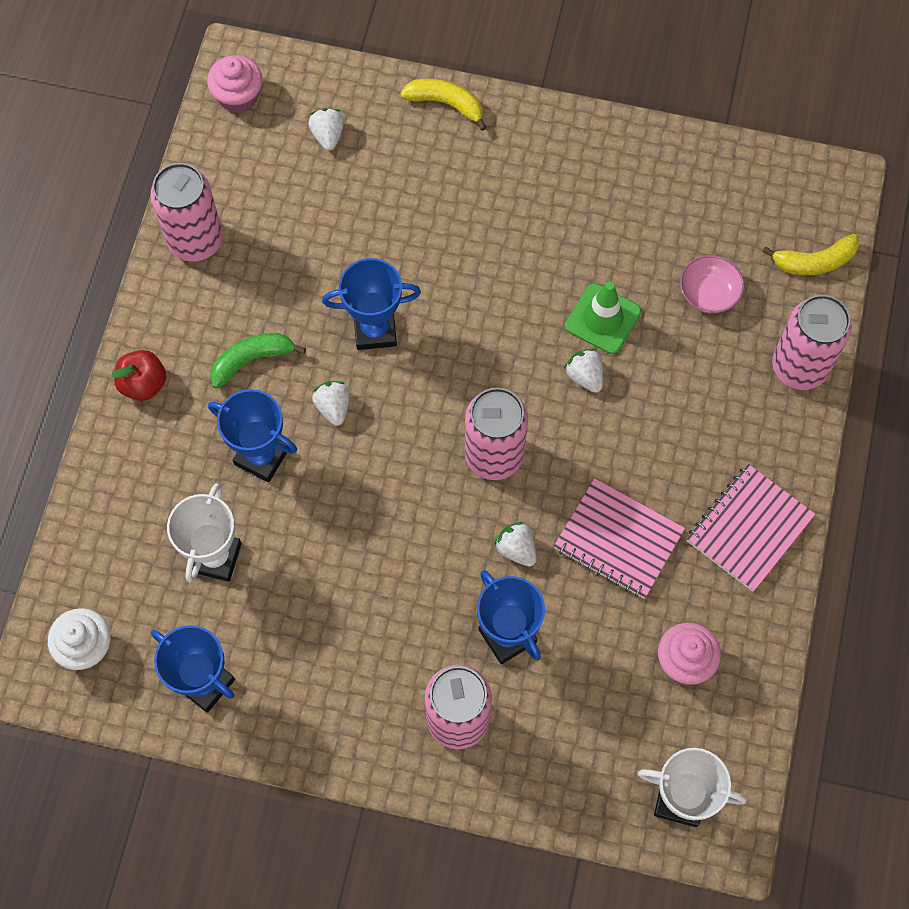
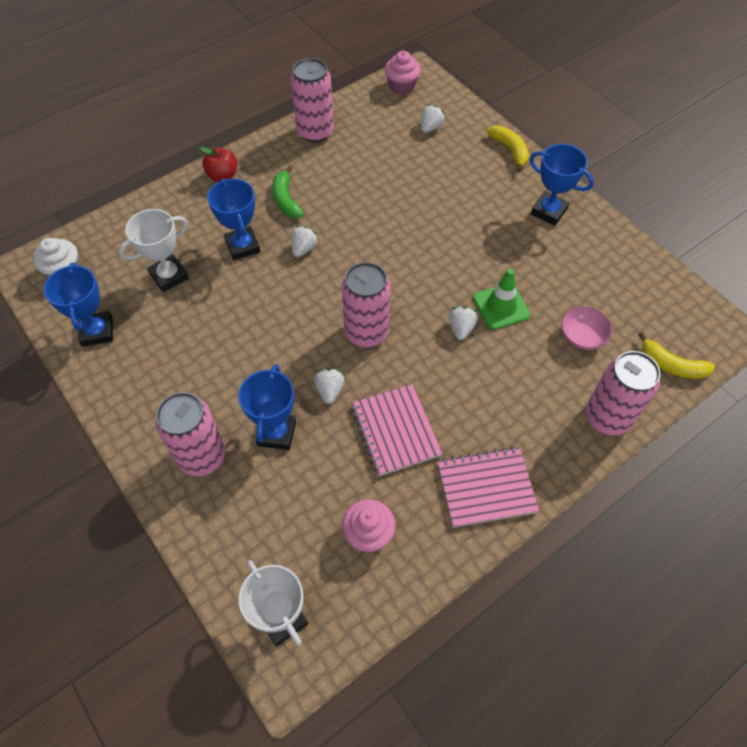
camera: 40 degrees right, 10 degrees down
(252, 360) = (286, 200): green banana -> green banana turned 120 degrees counterclockwise
(375, 330) = (364, 228): blue trophy -> blue trophy (548, 211)

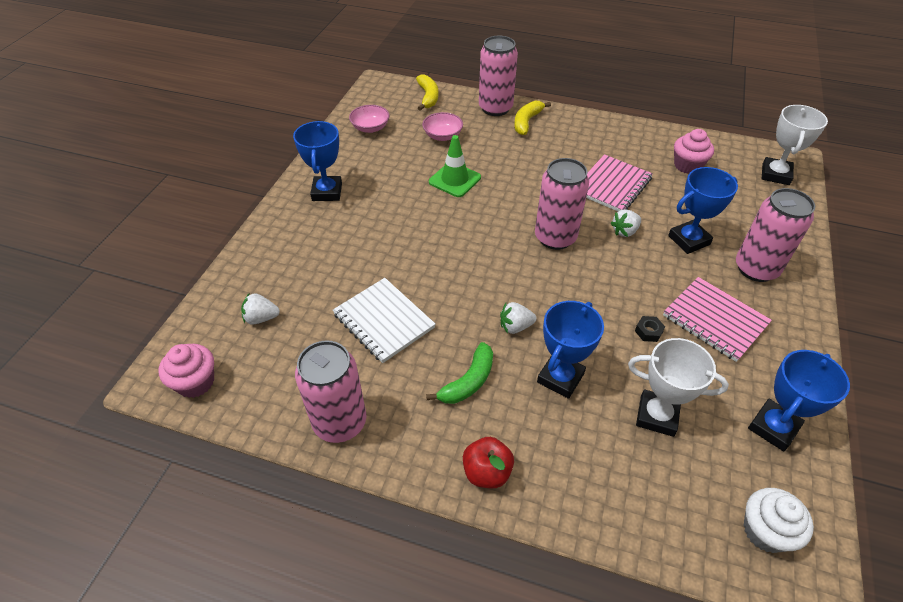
camera: 125 degrees left, 10 degrees down
(225, 323) = (648, 331): none -> black nut
(374, 183) = (384, 321): none -> white notebook
(461, 328) = (496, 191): white strawberry -> none
(486, 488) = (599, 134): pink notebook -> pink notebook (715, 320)
(510, 150) = (259, 244): yellow banana -> yellow banana (526, 122)
(636, 285) = (370, 128): none -> pink bowl

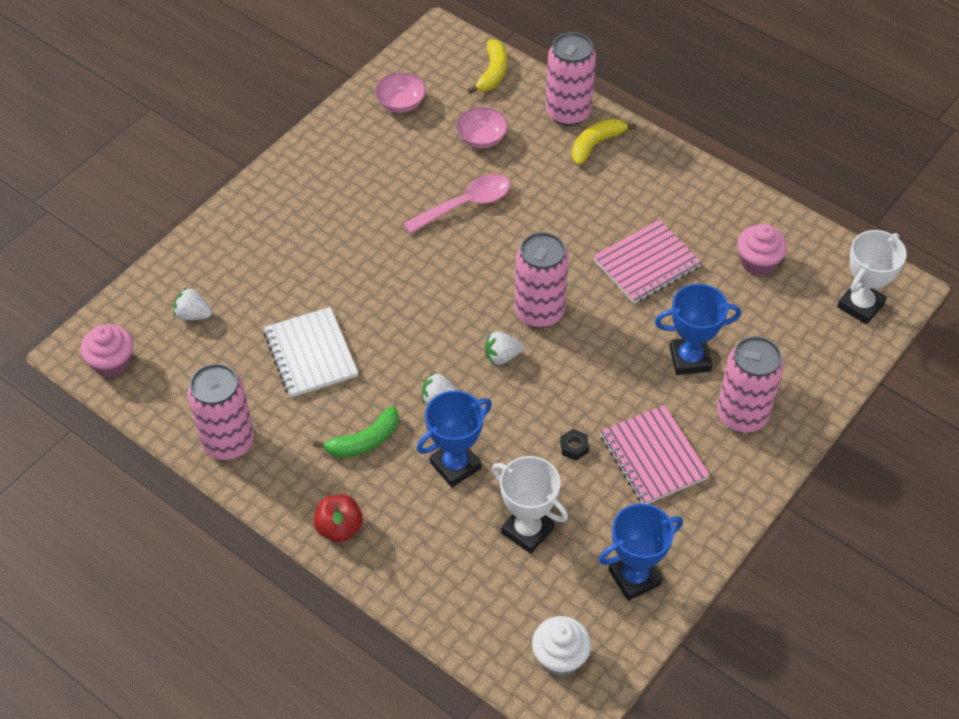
camera: 20 degrees right, 5 degrees up
(327, 192) = (314, 181): blue trophy -> none
(454, 180) = (465, 205): green traffic cone -> pink spoon
(624, 231) = (623, 327): white strawberry -> white strawberry (502, 356)

